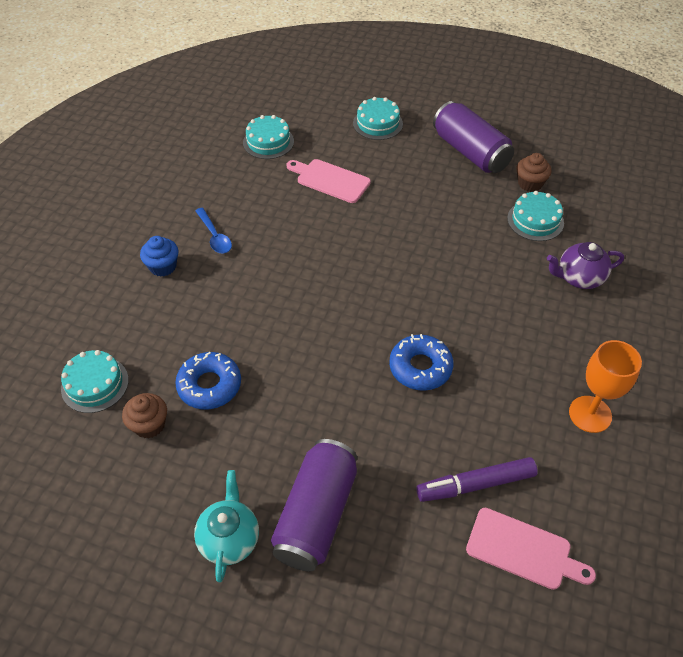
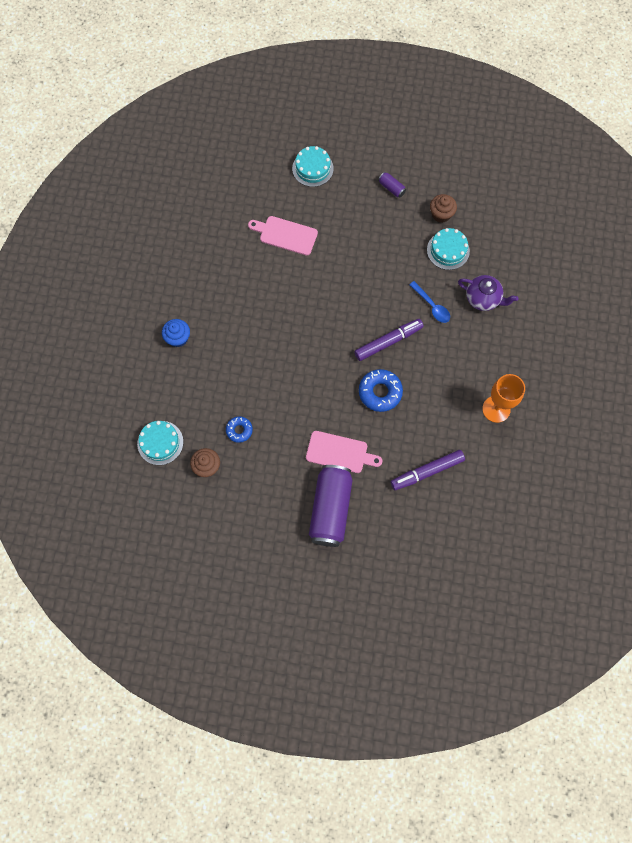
camera: 10 degrees left, 20 degrees up
(209, 385) = (239, 430): blue donut -> blue donut, size x0.60
(215, 236) = (209, 304): blue spoon -> blue spoon (431, 306)
(229, 539) = (280, 534): turquoise teapot -> none
(268, 142) = (227, 202): turquoise cake -> none
(442, 309) = (388, 342): none -> purple marker
(470, 152) = (391, 188): purple can -> purple can, size x0.42
(523, 550) = (460, 509): pink cutting board -> pink cutting board (340, 453)
(579, 278) = (483, 299): purple teapot -> purple teapot turned 135 degrees counterclockwise

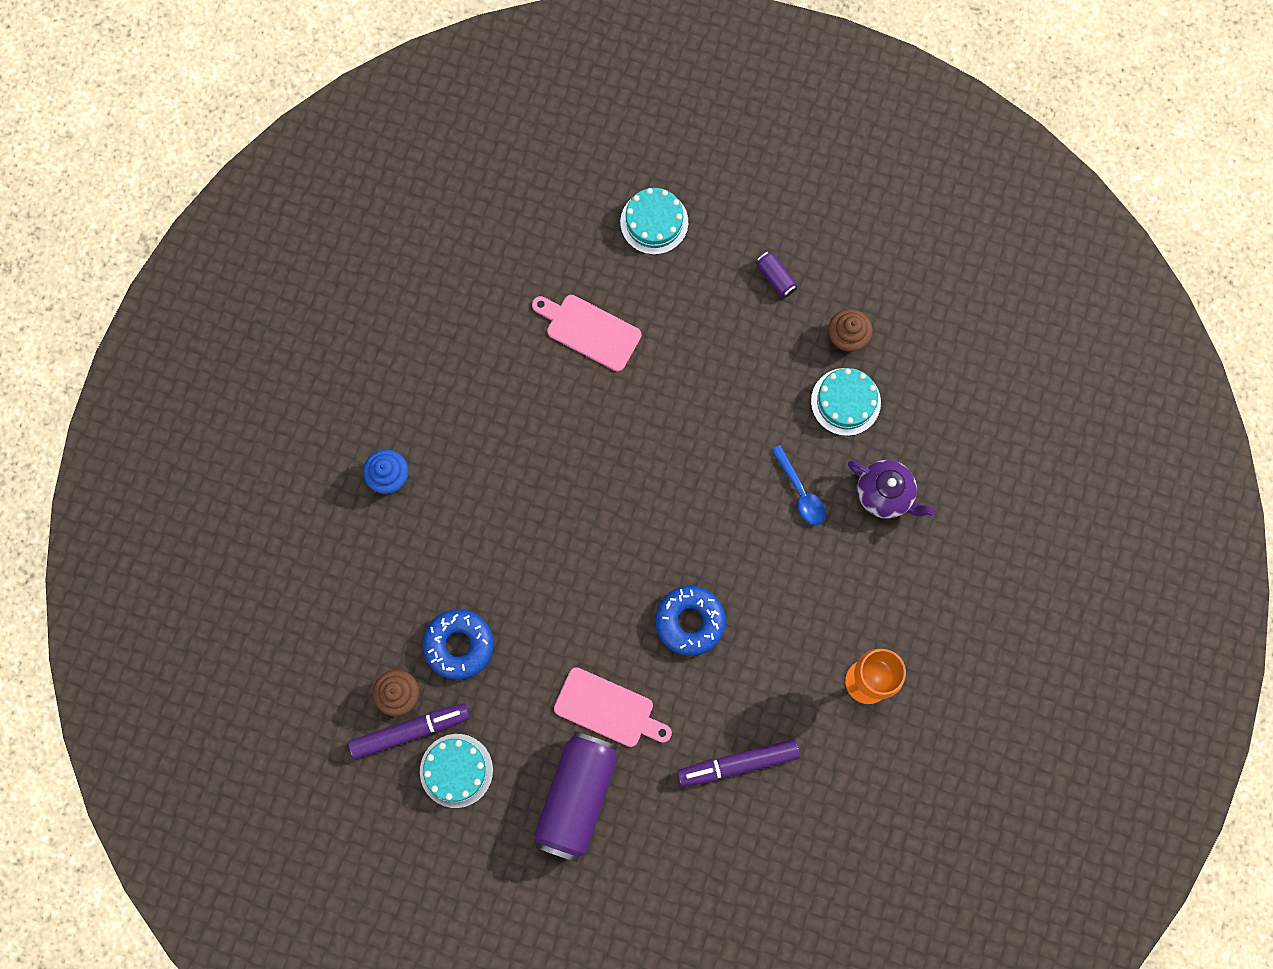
camera: 10 degrees right, 5 degrees up
(160, 442) = (334, 644): turquoise cake -> turquoise cake (456, 770)
(239, 430) = (459, 645): blue donut -> blue donut, size x1.66
(388, 342) = (719, 540): purple marker -> purple marker (410, 731)

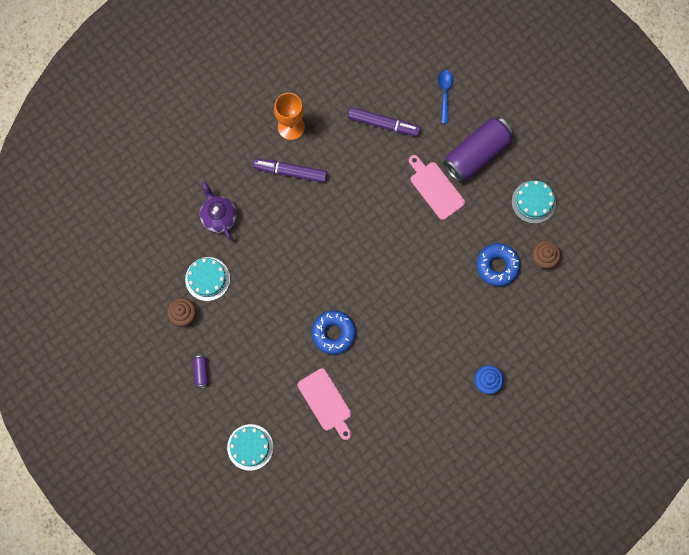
camera: 150 degrees left, 0 degrees up
(410, 731) = (547, 235): purple marker -> purple marker (290, 172)
(690, 622) = (365, 209): blue donut -> blue donut (333, 333)
(800, 492) = (264, 244): blue spoon -> blue spoon (445, 93)

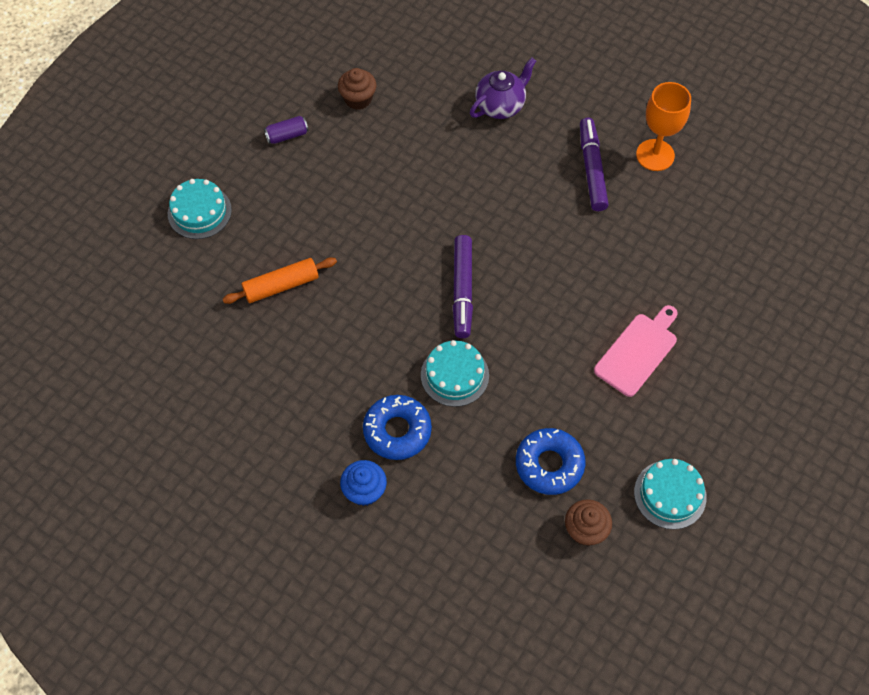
camera: 75 degrees right, 15 degrees down
(207, 279) = (413, 113): turquoise cake -> turquoise cake (454, 375)
(326, 402) = (281, 285): pink cutting board -> orange rolling pin
(333, 333) = (381, 272): blue donut -> blue donut (397, 431)
(383, 124) = (706, 263): purple marker -> purple marker (462, 290)
(445, 93) = (787, 331): blue spoon -> none
(477, 154) = (713, 395): purple can -> none

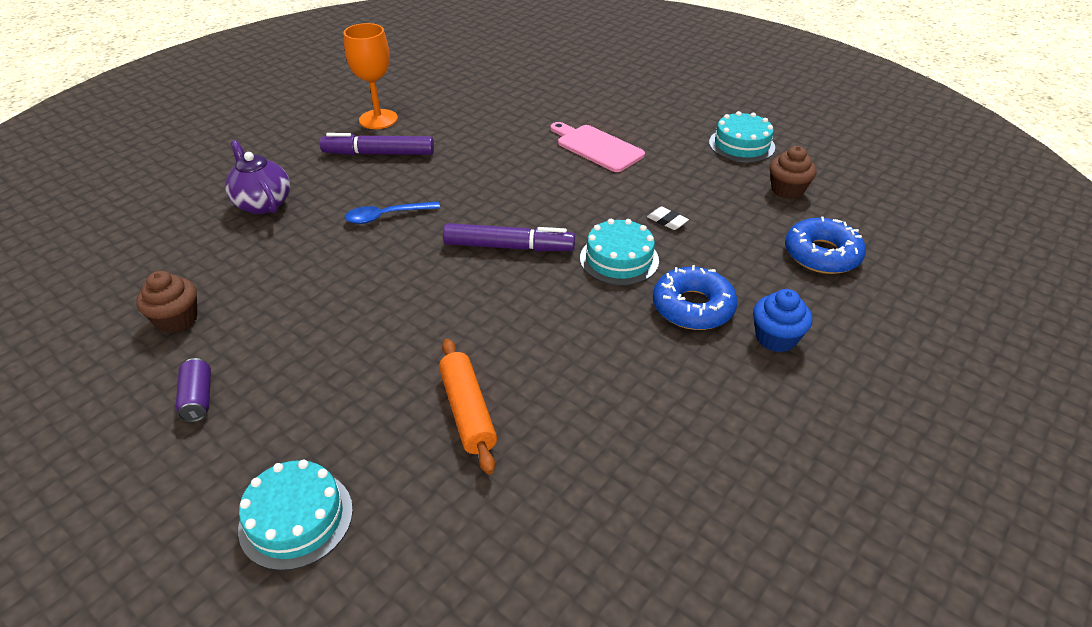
camera: 85 degrees left, 20 degrees down
(494, 195) = (386, 216): none -> blue spoon
(516, 415) = (667, 221): none -> white eraser
(549, 464) = (721, 205): blue donut -> blue donut (822, 254)

